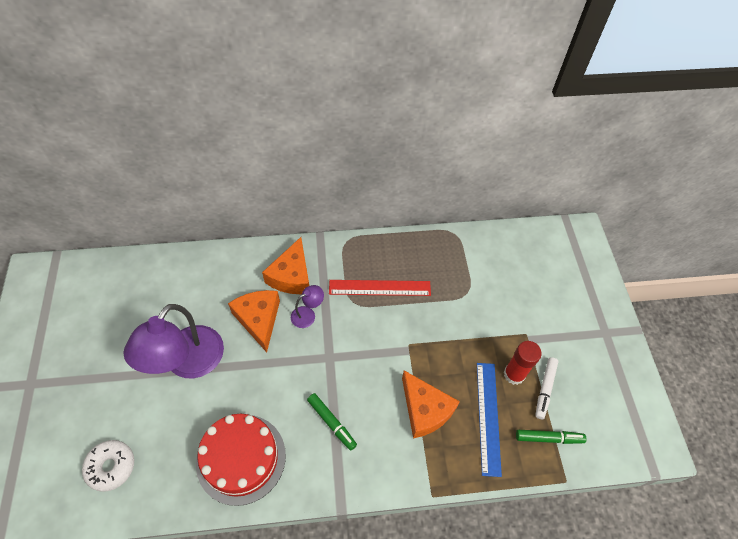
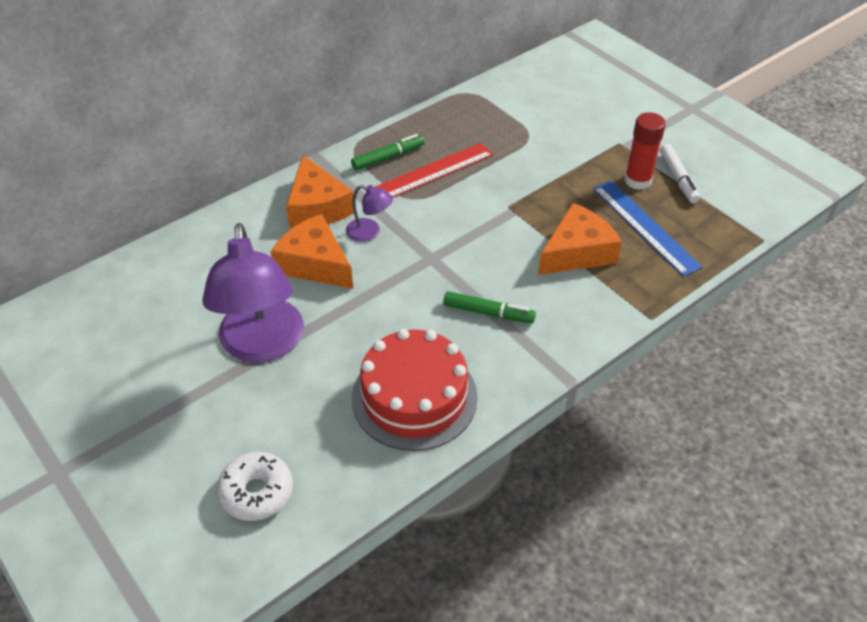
camera: 30 degrees left, 10 degrees down
(307, 314) = (369, 232): purple lamp -> purple lamp turned 90 degrees clockwise
(425, 410) = (577, 252): orange cheese -> orange cheese turned 60 degrees counterclockwise
(549, 438) = (717, 214): green marker -> green marker (388, 157)

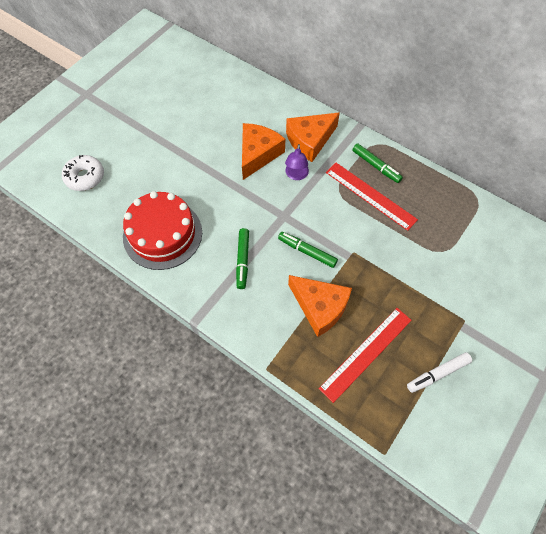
camera: 75 degrees right, 15 degrees up
(262, 345) = (185, 148): purple lamp -> none
(494, 247) = (307, 251): none -> green marker
(638, 180) = (421, 341): red glue stick -> none
(645, 227) = (366, 353): blue ruler -> red ruler

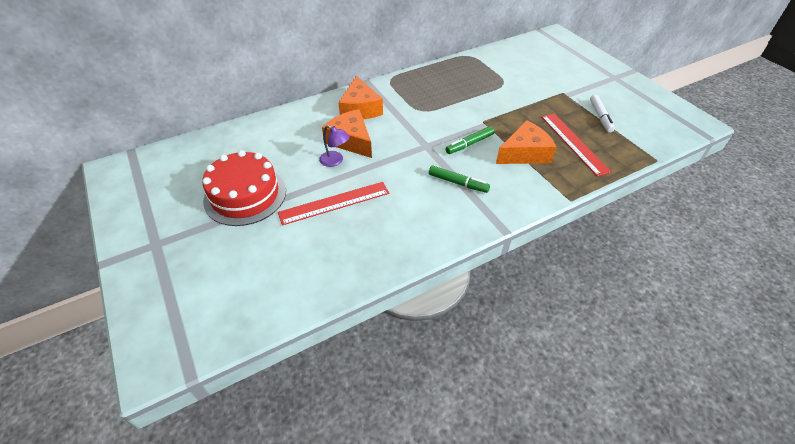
camera: 65 degrees left, 15 degrees down
(85, 177) = (277, 275): white donut -> none
(162, 234) = (397, 229): red cake -> red cake (245, 195)
(296, 175) = (390, 126): purple lamp -> purple lamp (335, 161)
(370, 195) = (436, 97): red ruler -> red ruler (334, 203)
(376, 166) = (411, 86): green marker -> none

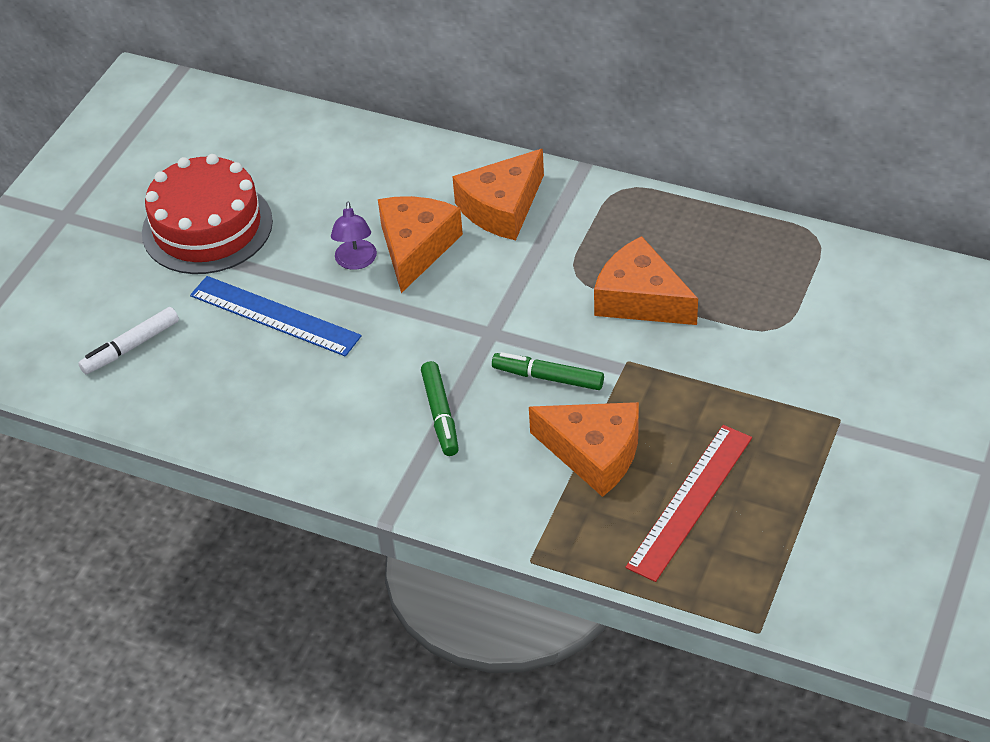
camera: 55 degrees right, 0 degrees up
(334, 203) = (274, 316): red ruler -> blue ruler
(453, 102) = (640, 299): none -> orange cheese
(600, 117) = (815, 503): white marker -> white marker (131, 347)

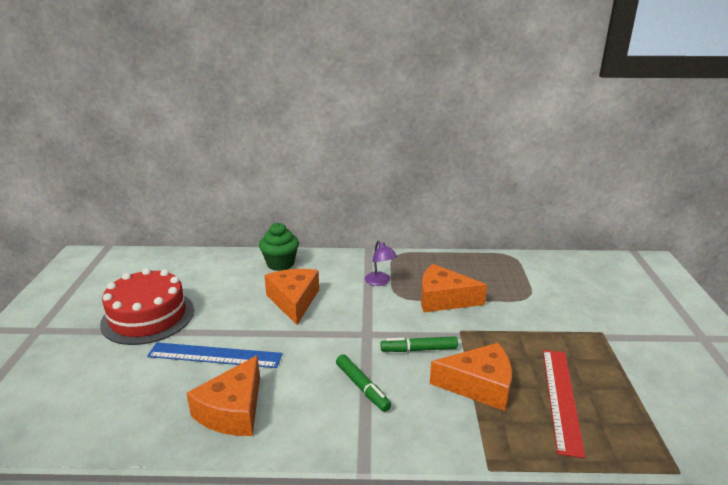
camera: 25 degrees left, 20 degrees down
(131, 347) = (107, 398): white marker -> none
(356, 262) = (258, 315): purple lamp -> purple lamp (380, 282)
(427, 167) = (280, 264): none -> green cupcake
(502, 208) = (335, 273): orange cheese -> orange cheese (233, 410)

